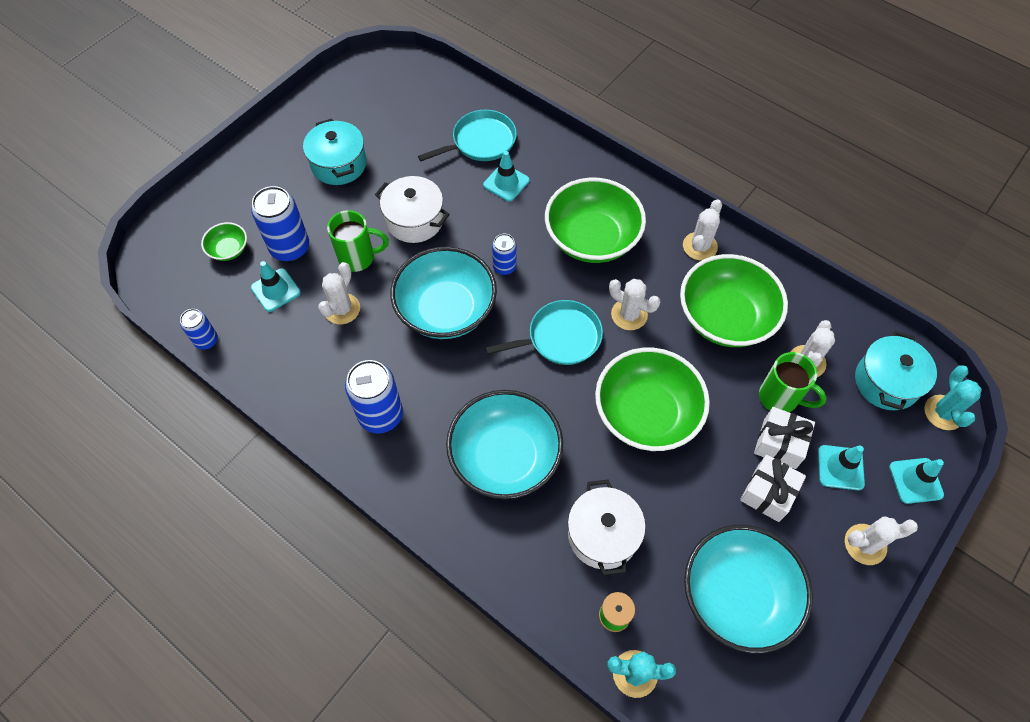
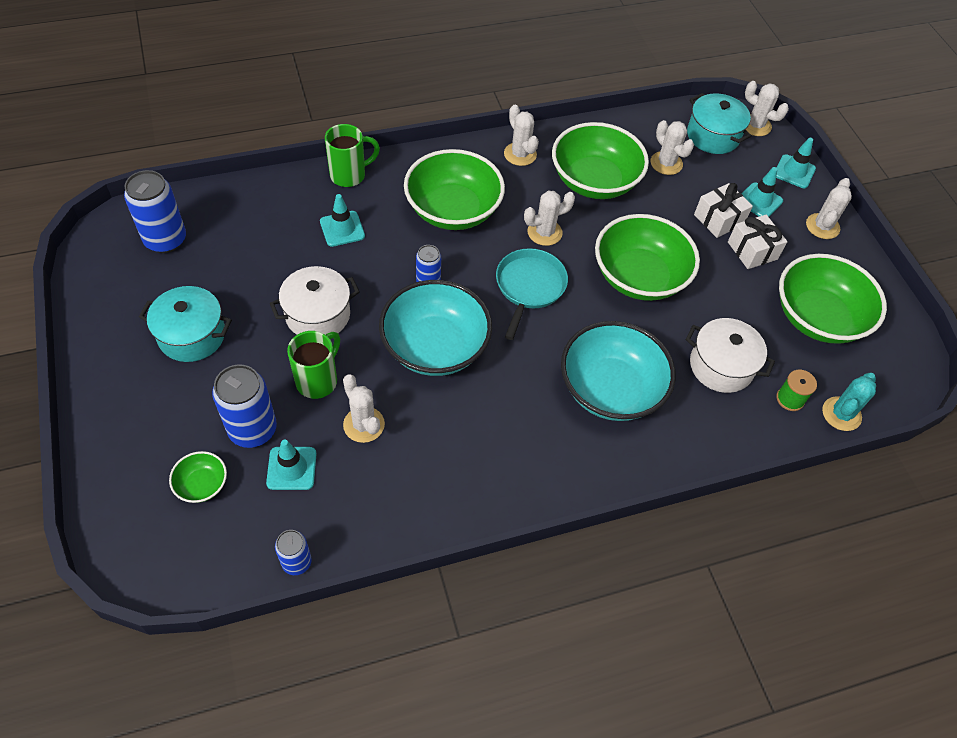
camera: 60 degrees left, 5 degrees down
(381, 415) = (502, 456): blue can -> blue can (165, 240)
(481, 141) = (279, 219): turquoise pan -> none
(737, 596) = (818, 317): turquoise bowl -> green bowl
(780, 398) = (683, 195): green mug -> green mug (349, 175)
(943, 412) = (755, 125): turquoise cactus -> white cactus

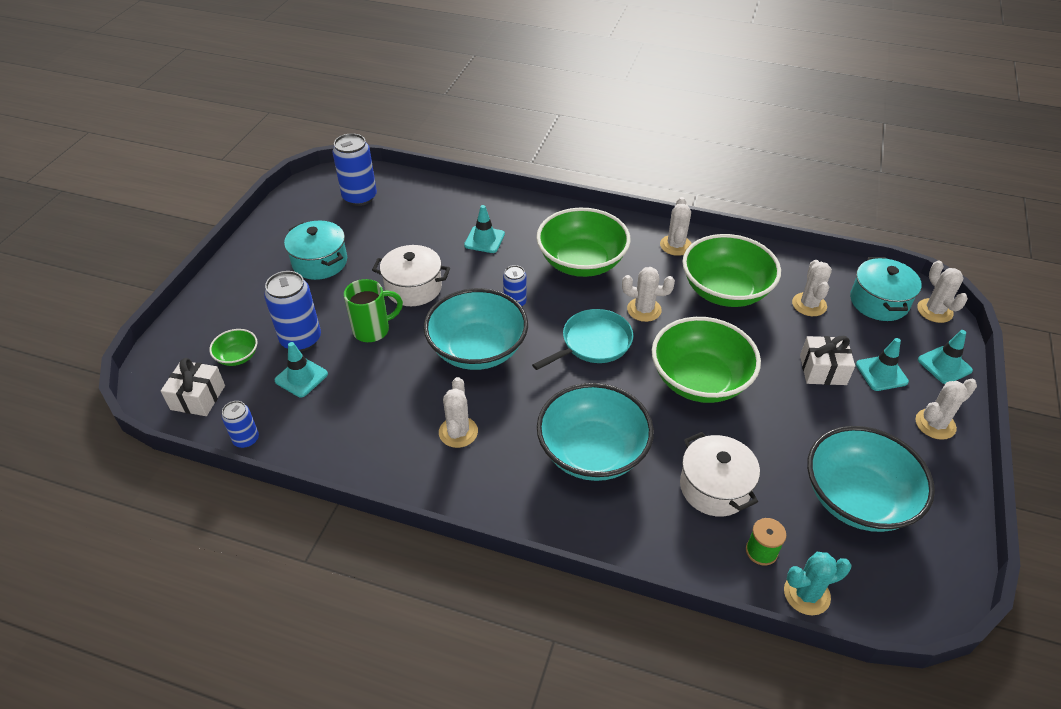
camera: 40 degrees right, 10 degrees down
(349, 175) = (523, 207): green mug -> none
(364, 425) = (376, 375): white cactus -> white cactus (458, 432)
(752, 250) = (835, 410): white gift -> white gift (198, 397)
(818, 317) = (857, 498): green bowl -> turquoise bowl

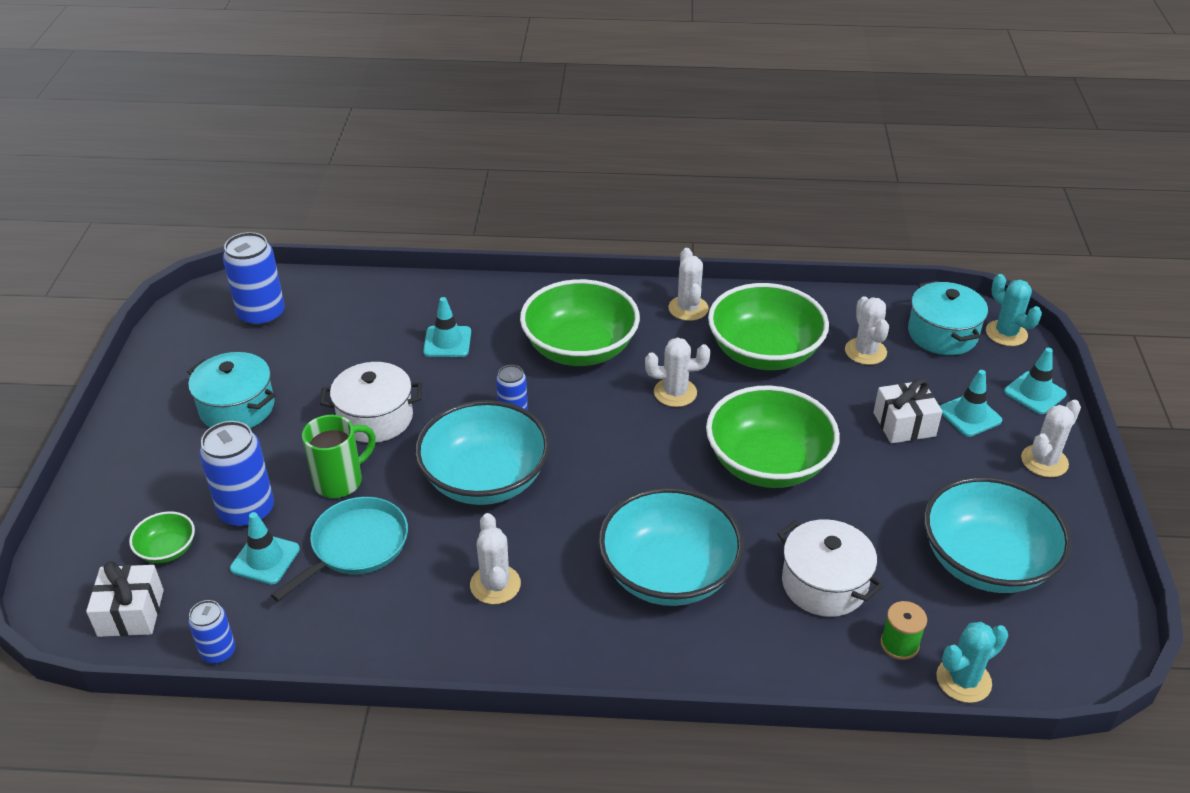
camera: 15 degrees left, 5 degrees down
(593, 343) = (627, 444): turquoise pan -> turquoise pan (356, 546)
(934, 311) = (1006, 333): white cactus -> turquoise cactus

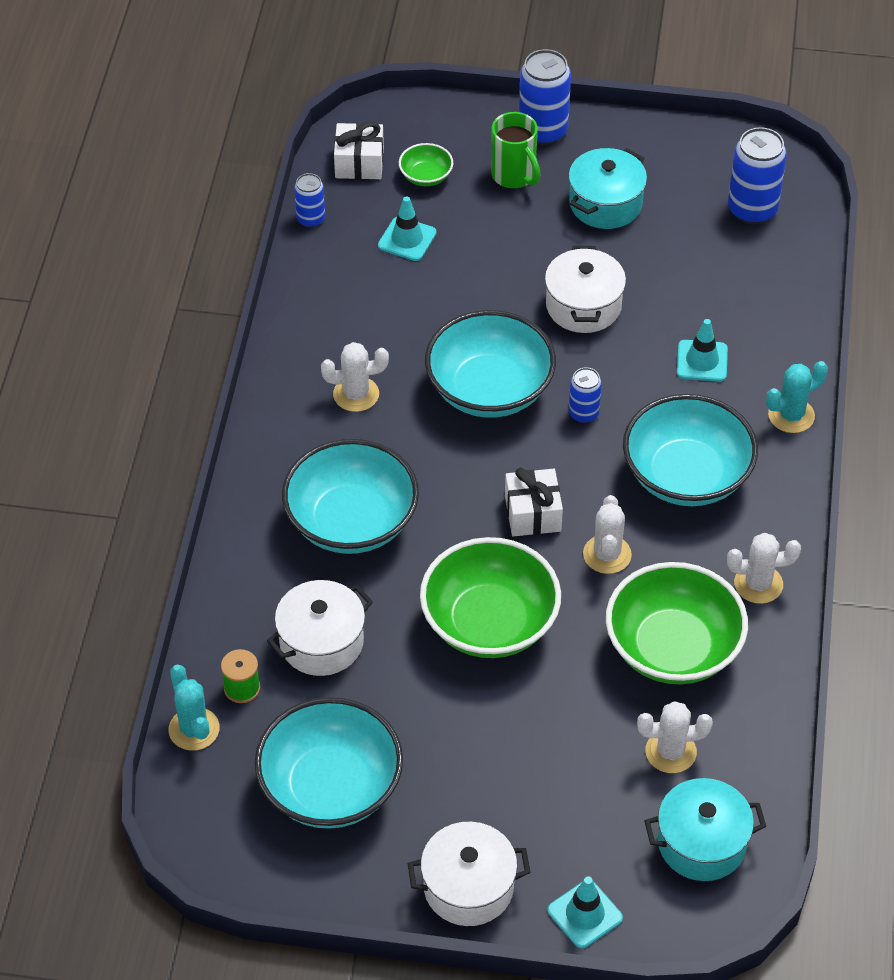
camera: 95 degrees right, 10 degrees up
(247, 511) = (466, 222): blue can -> blue can (543, 131)
(340, 481) = (497, 284): green mug -> green mug (514, 176)
(356, 546) = (414, 298): turquoise pan -> none
(580, 348) = (686, 475): green bowl -> turquoise bowl
(904, 424) = (540, 762): white gift -> white gift (533, 513)
(969, 415) = (550, 832): turquoise traffic cone -> none
(1006, 333) = (701, 917): turquoise cactus -> turquoise cactus (791, 415)
(1044, 461) = (468, 887): white cactus -> white pot

